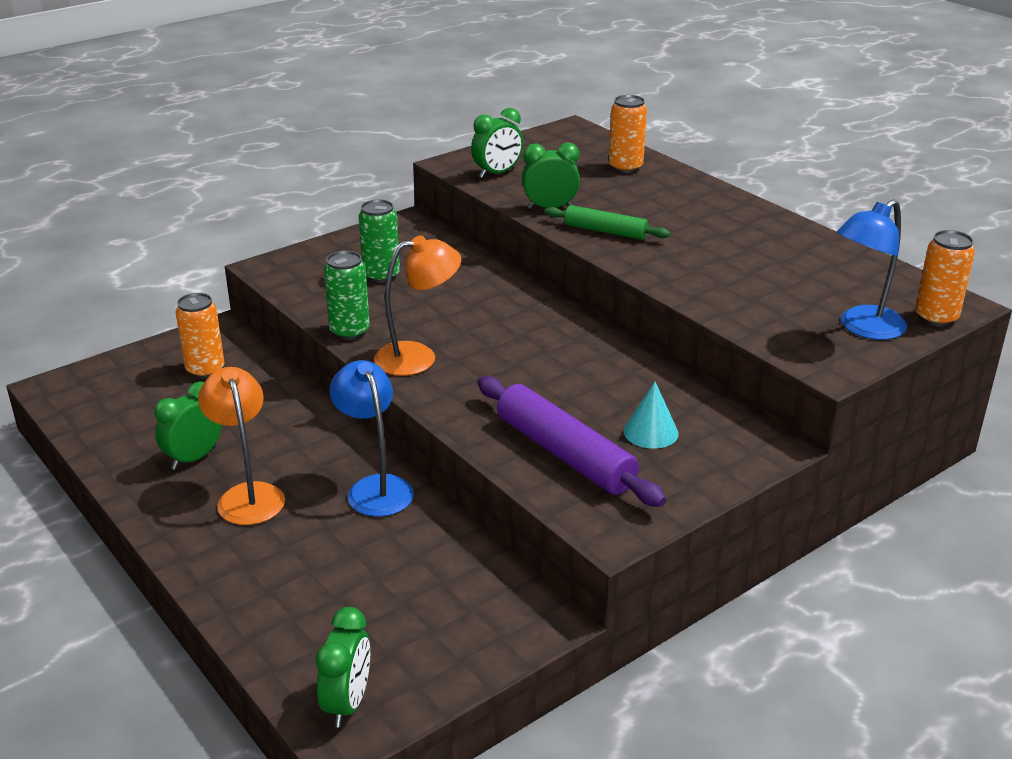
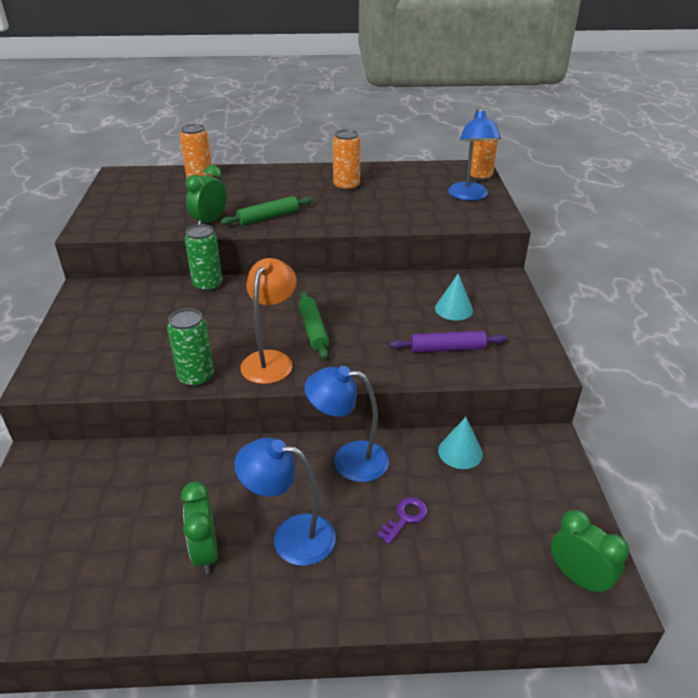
camera: 55 degrees left, 5 degrees up
(205, 370) = (84, 493): orange can -> orange can (346, 186)
(248, 495) = (291, 536): orange lamp -> blue lamp
(329, 554) = (405, 518): none -> purple key
(381, 275) = (140, 332): green can -> green can (208, 285)
(460, 557) = (460, 452): none -> turquoise cone
(495, 360) = (313, 330): none -> green rolling pin
(497, 173) = (131, 220): green clock -> none
(564, 454) = (447, 348): purple rolling pin -> purple rolling pin, size x0.60

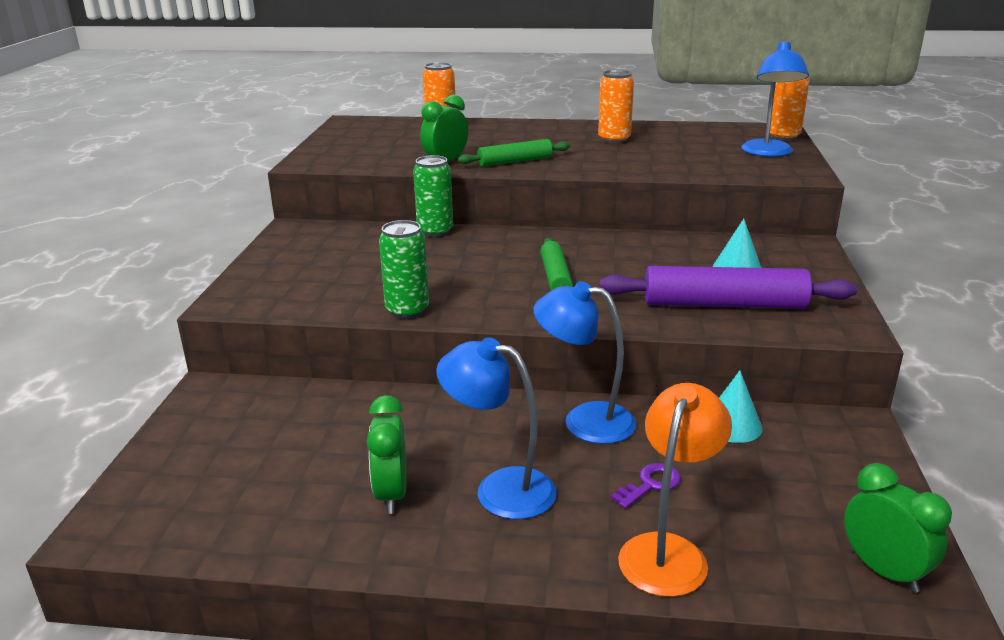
camera: 10 degrees right, 10 degrees down
(271, 360) = (499, 301): orange lamp -> orange lamp (668, 551)
(447, 348) = (723, 304): purple rolling pin -> purple rolling pin, size x1.66

